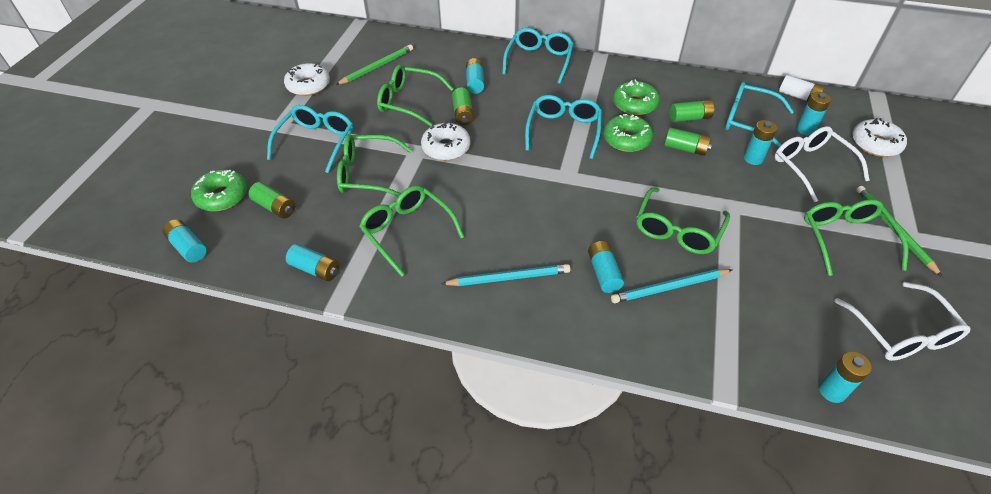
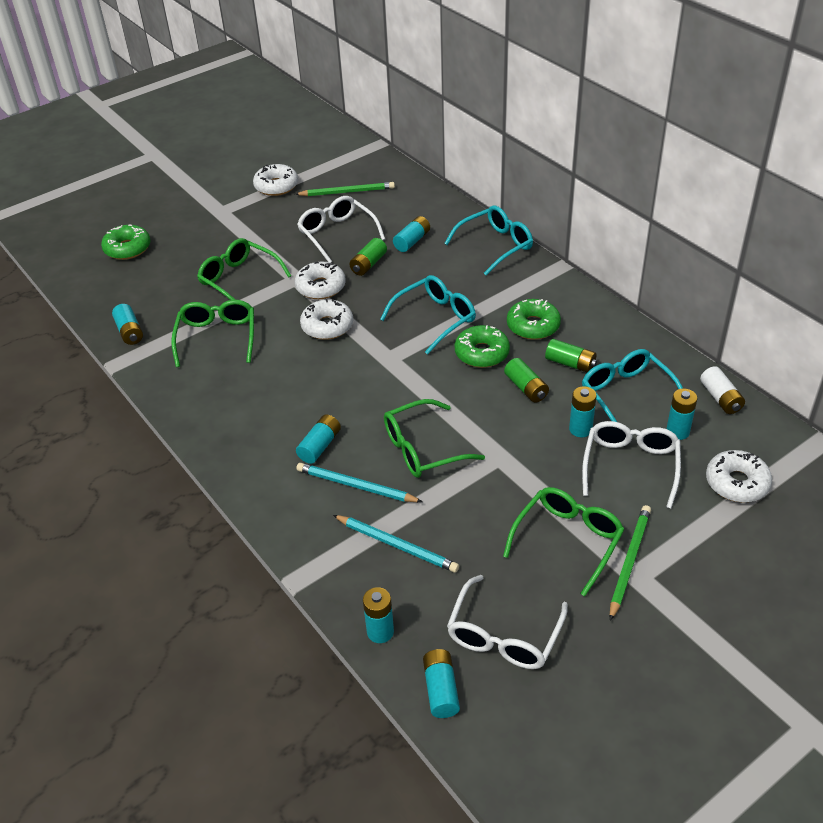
camera: 40 degrees right, 5 degrees down
(188, 247) = (72, 275): turquoise battery -> turquoise battery (441, 689)
(275, 207) = (151, 273): green battery -> none
(316, 142) = (231, 237): turquoise glasses -> none
(409, 101) = (337, 234): green glasses -> white glasses
(490, 175) = (327, 326): none -> white donut
(509, 277) = (247, 409): turquoise pencil -> turquoise pencil (397, 545)

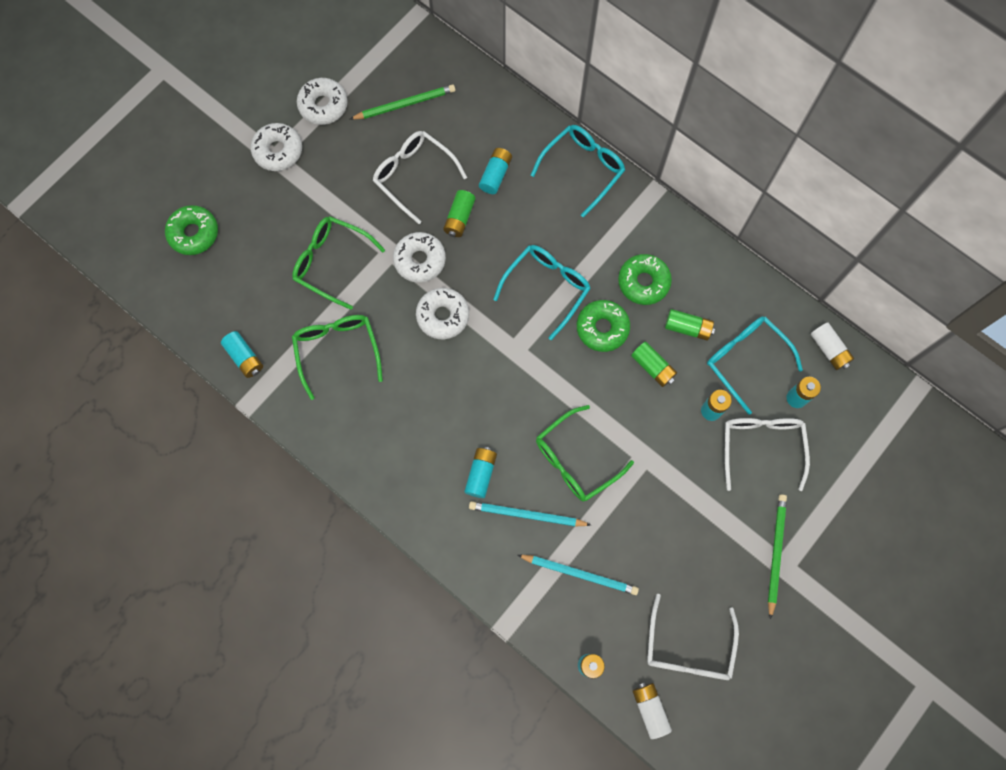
camera: 15 degrees left, 30 degrees up
(441, 689) = (650, 709): turquoise battery -> white battery
(568, 540) = (722, 541): green glasses -> none
(736, 483) = (853, 449): white donut -> white donut (278, 151)

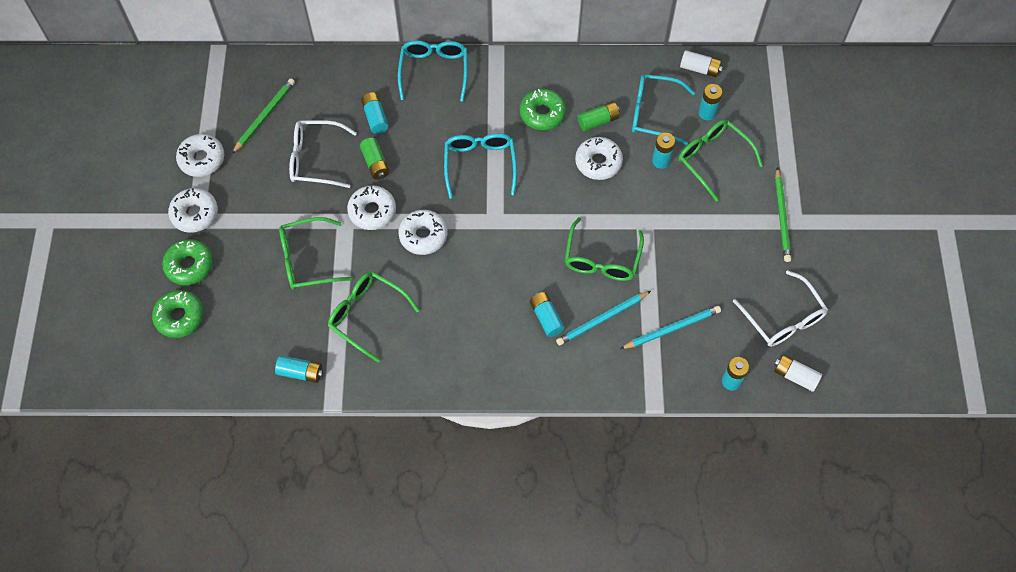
camera: 40 degrees left, 10 degrees down
(602, 328) = (542, 162): green donut -> green donut (189, 265)
(653, 367) = (598, 162): green battery -> white donut
(761, 447) = (713, 159): white glasses -> green glasses
(775, 553) = (782, 217): green pencil -> green pencil turned 150 degrees counterclockwise

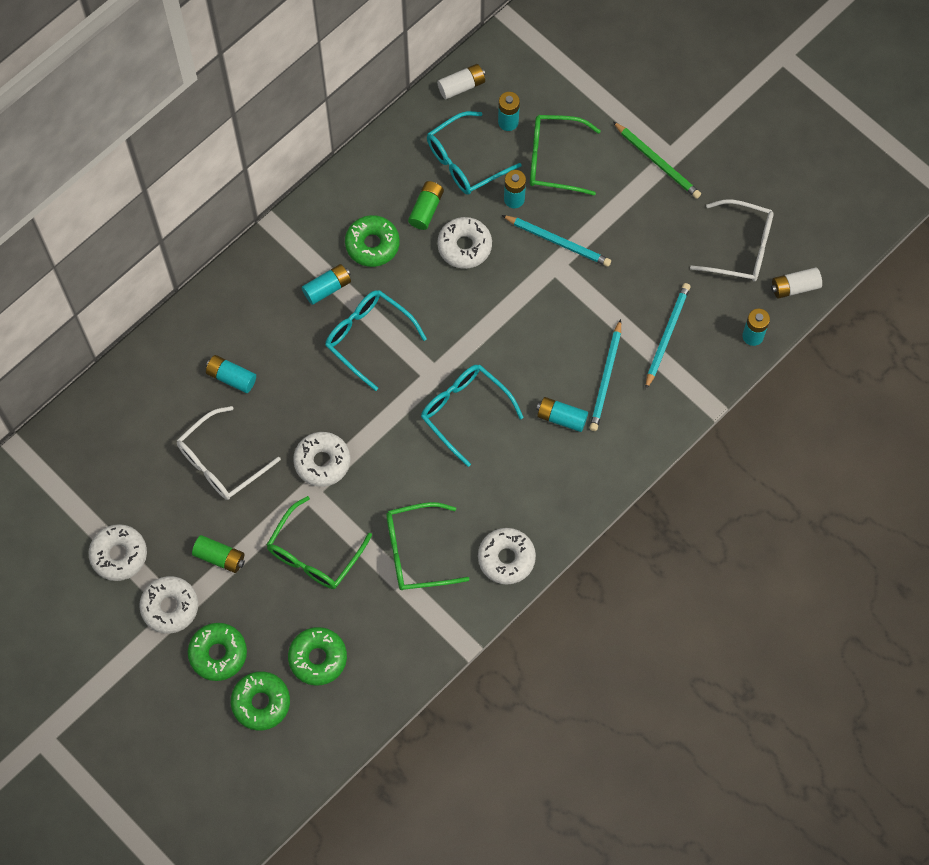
camera: 45 degrees left, 5 degrees up
(240, 322) = (318, 658): none -> green donut
(264, 116) = (130, 466): green pencil -> none
(300, 372) = (415, 649): turquoise battery -> turquoise battery (327, 288)
(375, 163) = (278, 418): green battery -> green battery (220, 557)
(423, 235) = (388, 442): white donut -> white donut (506, 558)
(434, 71) = (236, 289): turquoise glasses -> turquoise glasses (464, 411)
(602, 259) = (554, 328): green glasses -> none
(661, 210) = (558, 242): none -> turquoise pencil

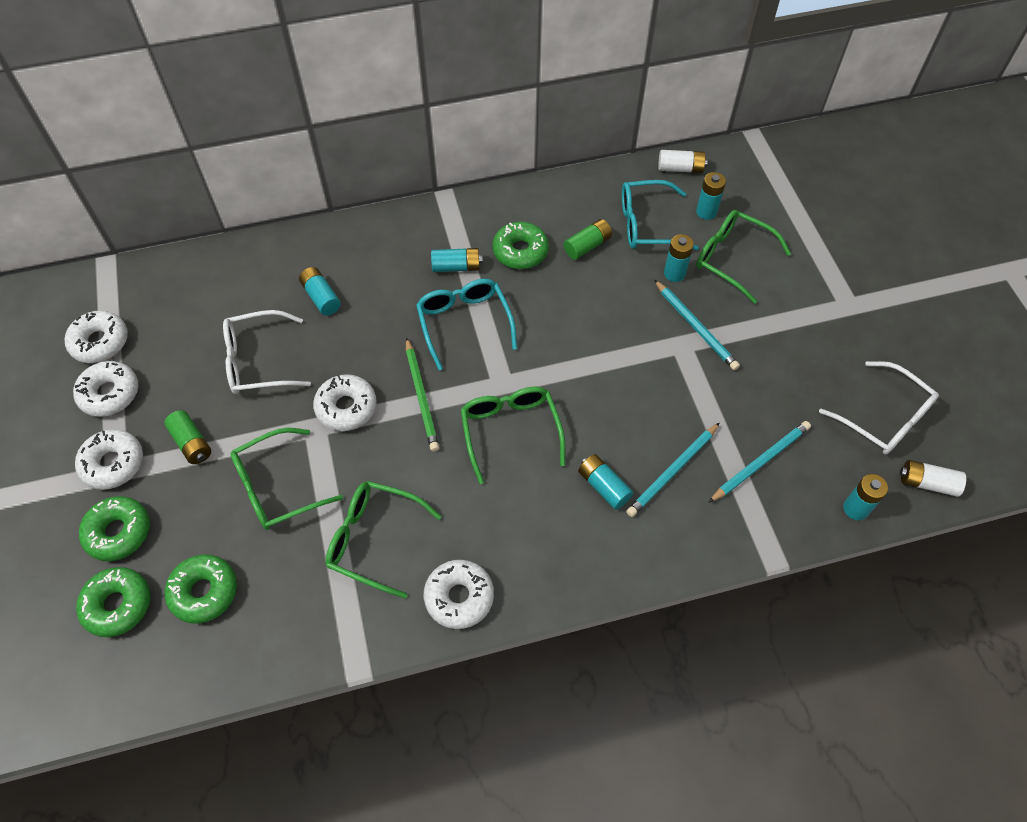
camera: 30 degrees right, 10 degrees down
(464, 246) = (603, 290): white donut -> white donut (100, 342)
(464, 411) = (510, 431): turquoise glasses -> green glasses
(657, 162) = (834, 304): green pencil -> green pencil (421, 396)

